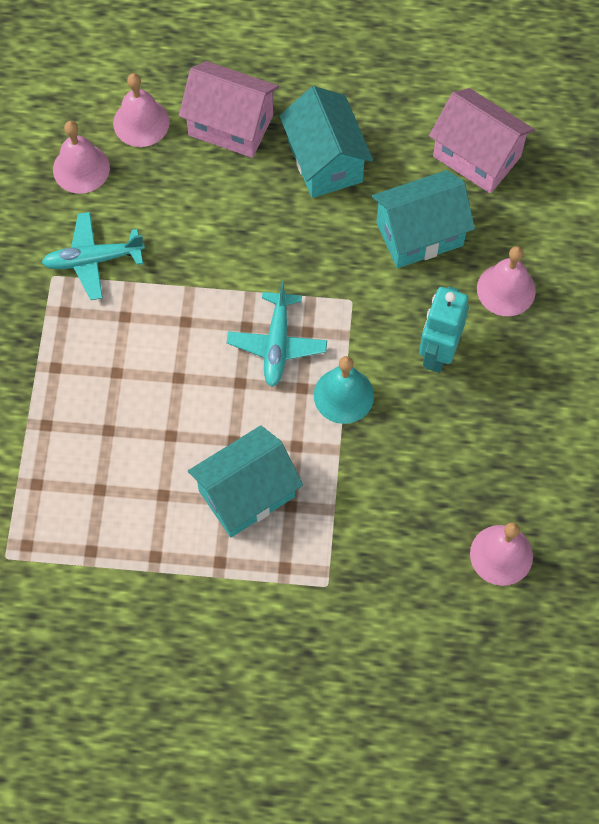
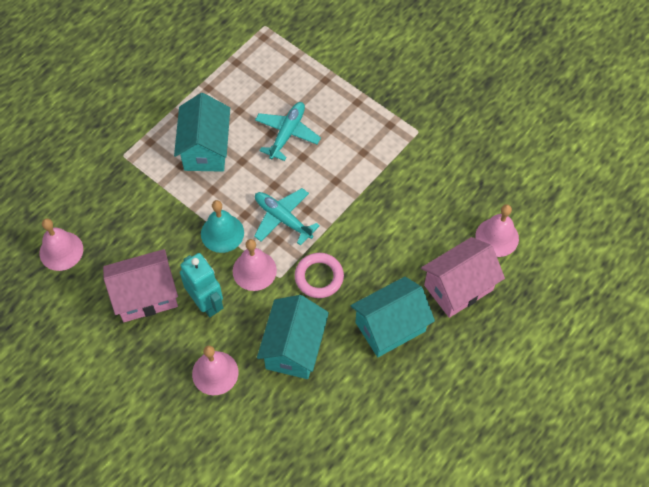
camera: 125 degrees right, 5 degrees down
(81, 168) = (484, 185): pink bell -> pink bell (254, 270)
(93, 260) = (414, 157): turquoise plane -> turquoise plane (287, 133)
(321, 262) = (319, 277): none -> pink ring
(325, 161) = (390, 327): turquoise house -> turquoise house turned 45 degrees counterclockwise
(477, 156) = (324, 426): pink house -> pink house (146, 296)

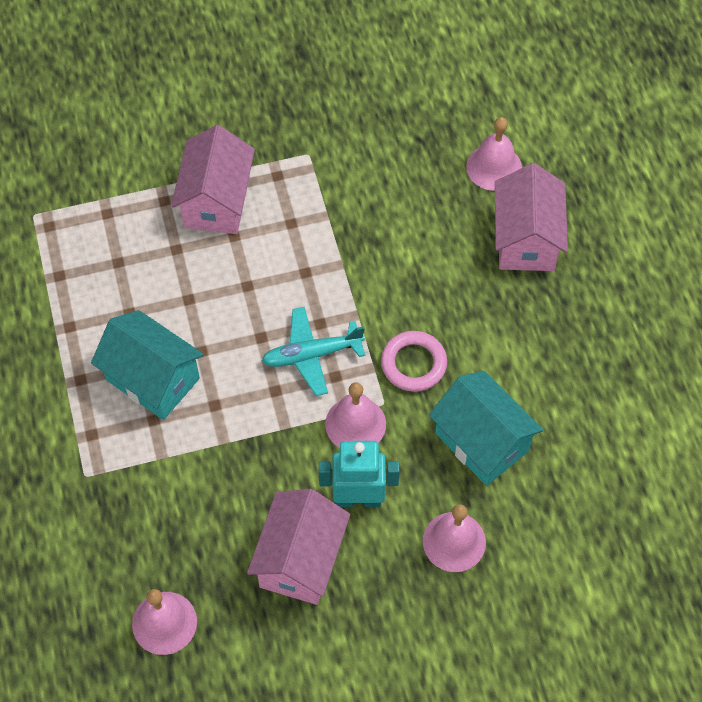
camera: 55 degrees left, 0 degrees up
(222, 233) = (281, 429): turquoise bell -> none
(287, 133) = (203, 282): turquoise plane -> none
(346, 106) = (217, 201): none -> pink house
(390, 327) = (524, 332): turquoise house -> none

